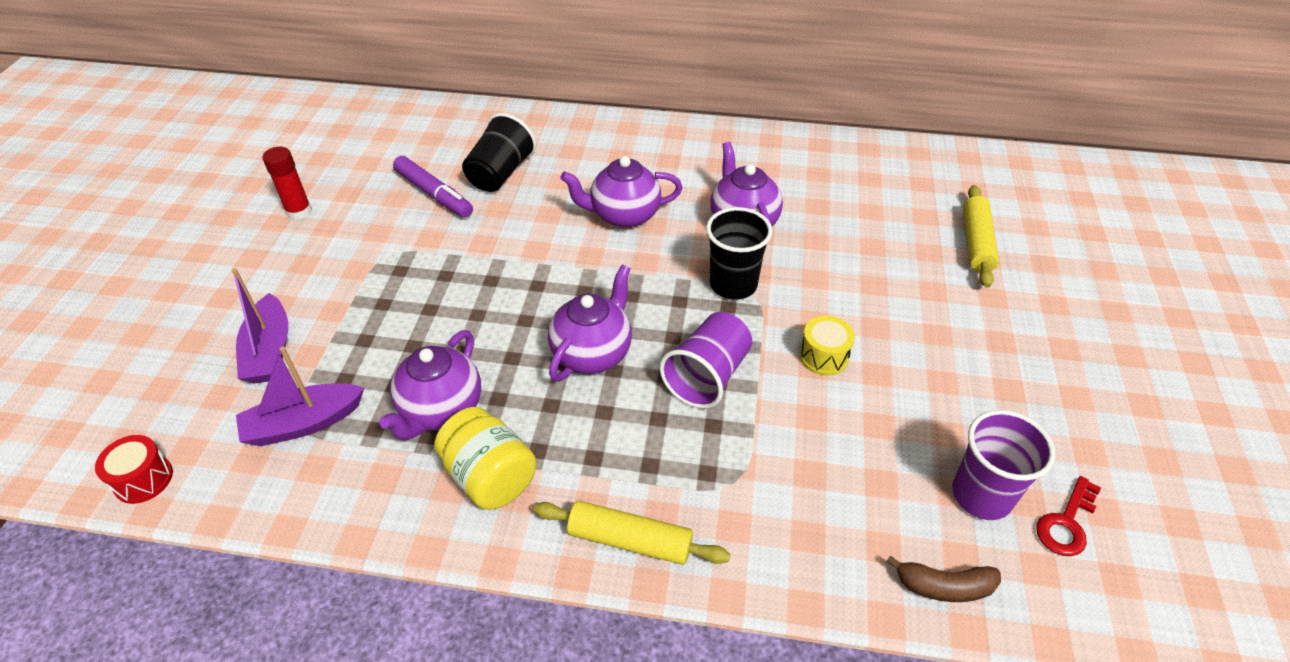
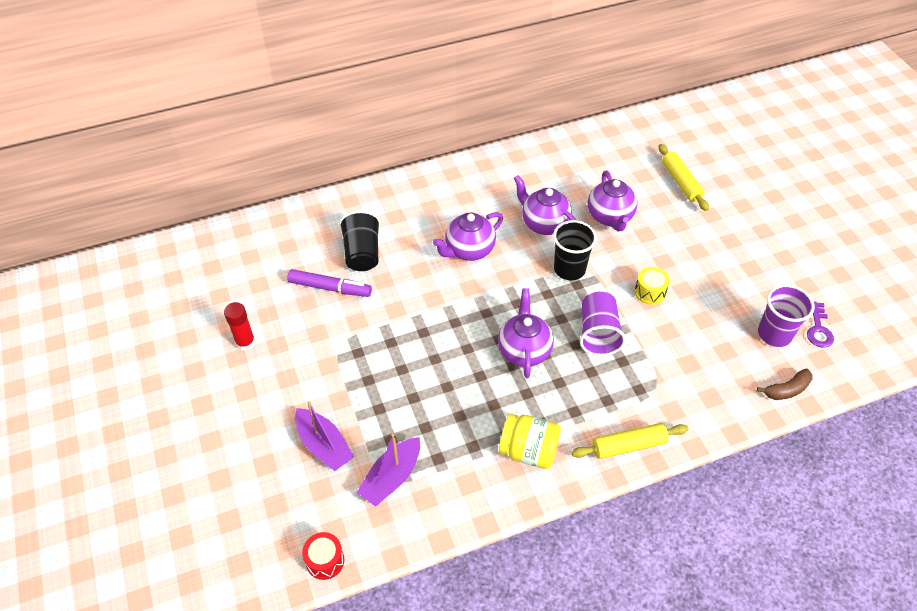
camera: 30 degrees left, 5 degrees up
(441, 410) = (466, 428): purple teapot -> purple teapot (610, 217)
(1066, 523) = (818, 329): red key -> purple key

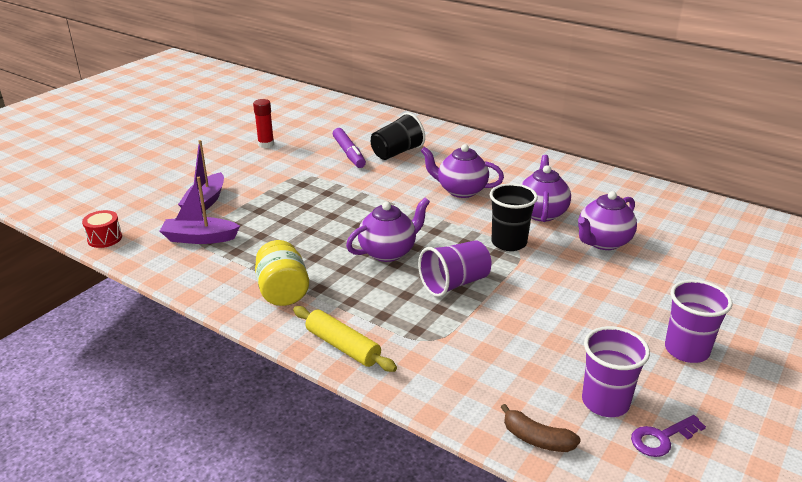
camera: 55 degrees right, 20 degrees down
(650, 292) = (544, 296): yellow drum -> none
(681, 182) = (716, 266): yellow rolling pin -> none
(752, 261) = (686, 350): none -> purple cup

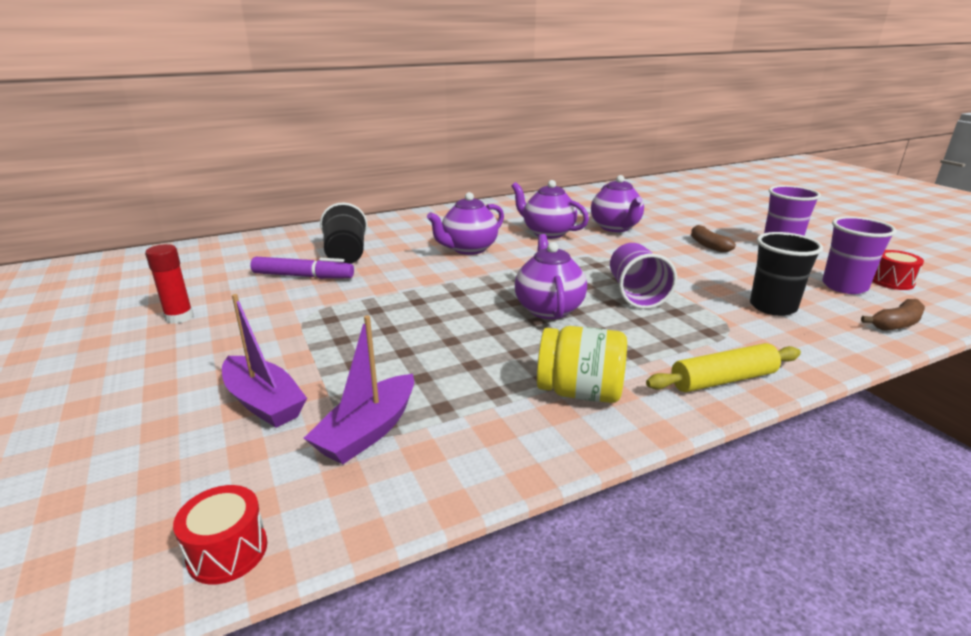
camera: 60 degrees left, 5 degrees down
(509, 243) = (584, 256): black cup -> black cup (772, 307)
(622, 302) = (708, 245): none -> brown banana
(661, 438) = (891, 282): purple key -> red drum

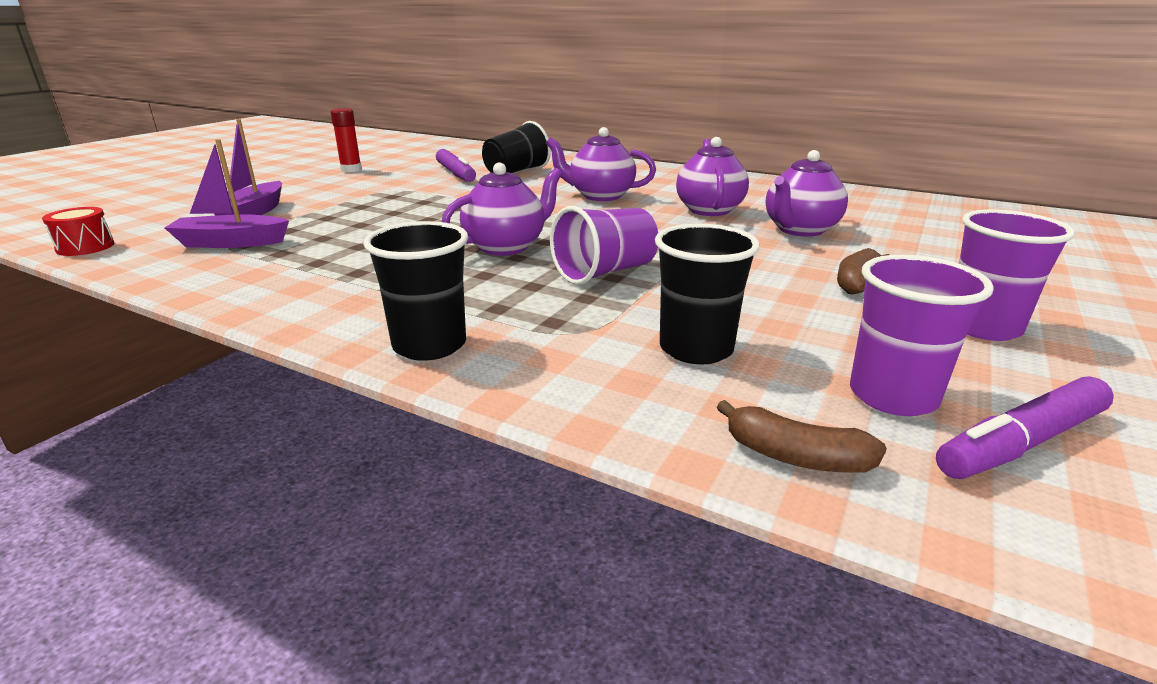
camera: 55 degrees right, 0 degrees up
(580, 392) = (341, 289): yellow jar -> none
(723, 380) = (429, 345): yellow rolling pin -> black cup
(891, 282) = (1022, 443): red drum -> purple marker

